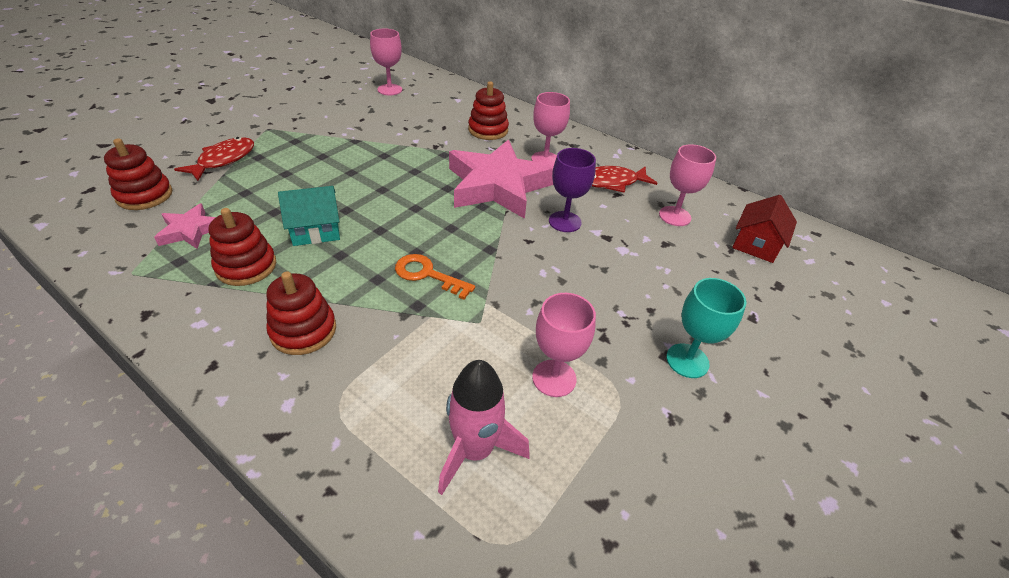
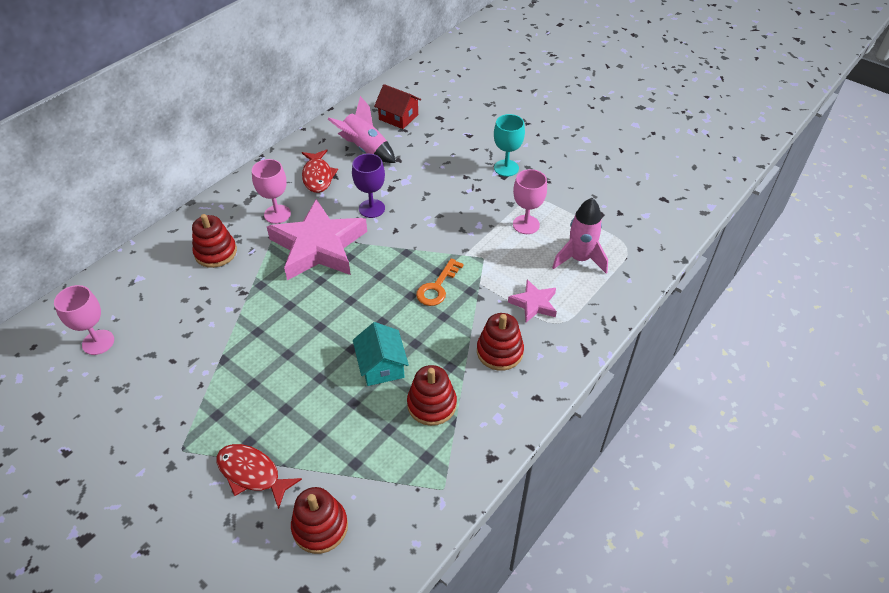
camera: 85 degrees left, 5 degrees up
(190, 231) = (382, 462): pink star -> pink star (534, 304)
(674, 216) = (365, 149): pink goblet -> pink rocket

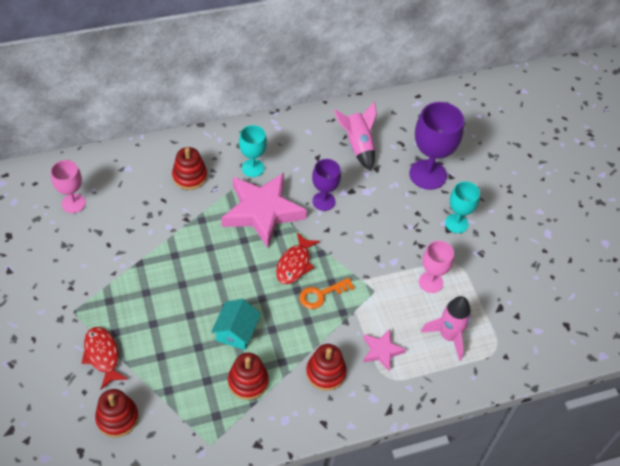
camera: 30 degrees right, 5 degrees up
(277, 214) = (253, 168): pink goblet -> turquoise goblet
(318, 176) = (304, 151): red fish -> red fish (295, 264)
(398, 117) = (406, 129): red house -> none
(448, 143) = (428, 174): none -> purple goblet

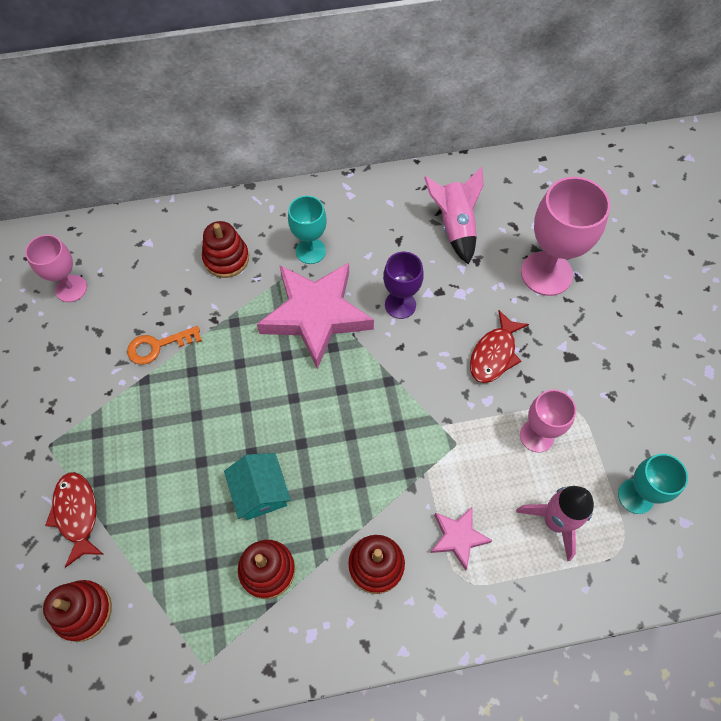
camera: 10 degrees right, 10 degrees up
(236, 332) = (260, 492): turquoise house -> turquoise house turned 45 degrees counterclockwise
(295, 264) = (351, 395): red fish -> red fish (494, 354)
(321, 295) = (382, 444): orange key -> orange key (158, 346)
(428, 174) = (546, 273): purple goblet -> pink goblet
(456, 223) = (580, 348): turquoise goblet -> turquoise goblet (635, 496)

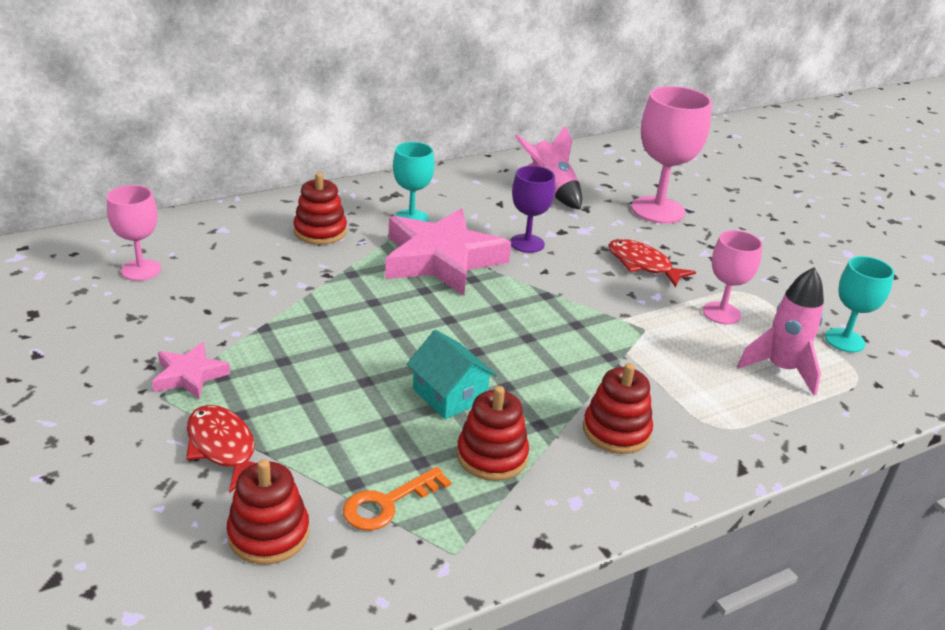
camera: 20 degrees left, 30 degrees down
(158, 346) = (269, 300): orange key -> orange key (387, 503)
(458, 537) = (691, 396): pink star -> pink star (189, 375)
(494, 354) = (642, 265): red fish -> red fish turned 120 degrees clockwise

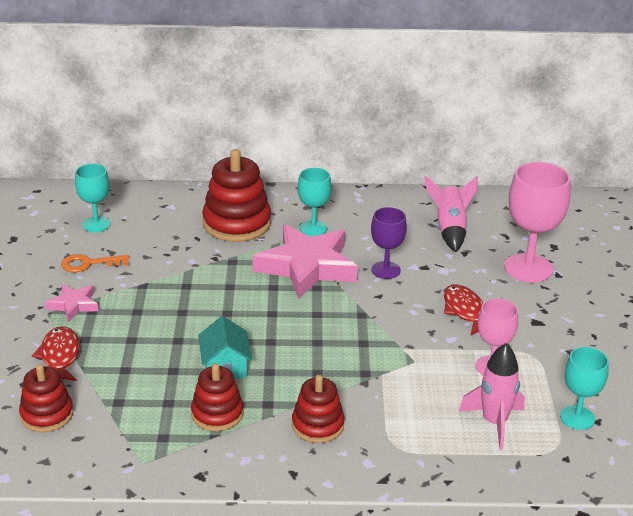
camera: 30 degrees right, 0 degrees up
(141, 270) = (96, 224): pink goblet -> turquoise goblet
(320, 231) = (237, 223): red stacking toy -> red stacking toy, size x1.64
(387, 503) = (127, 421): orange key -> orange key (89, 264)

